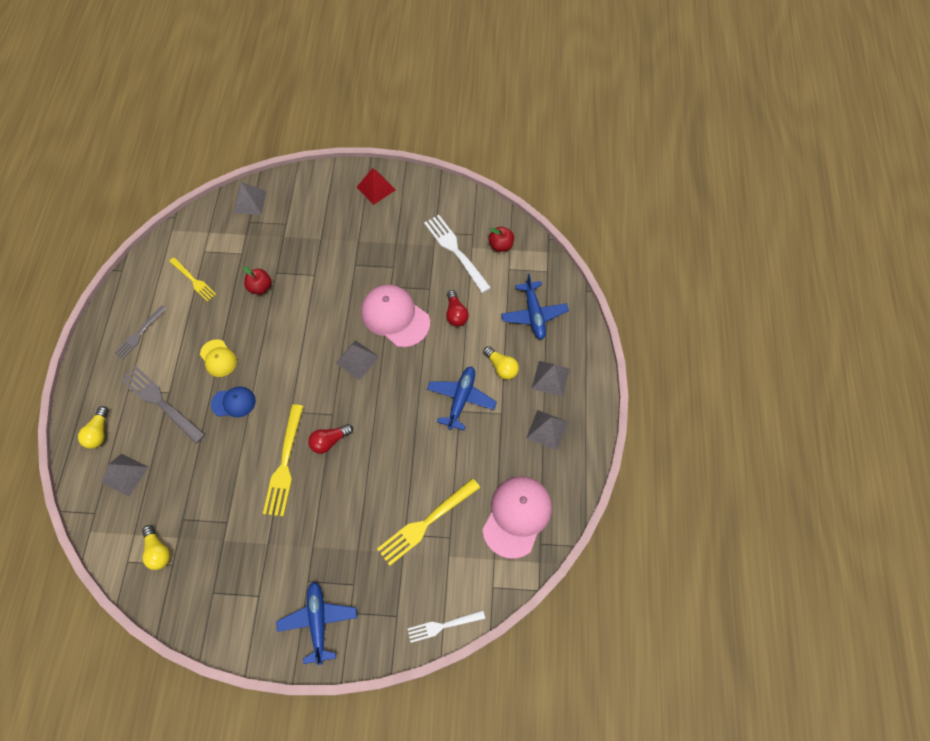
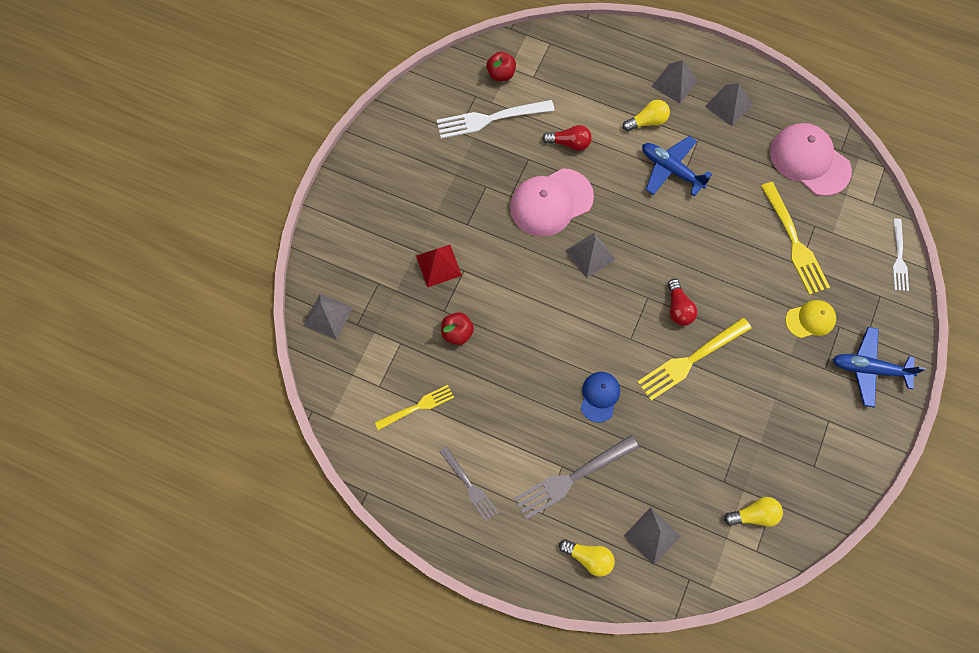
camera: 70 degrees left, 5 degrees up
(218, 358) = (536, 401): yellow cap -> yellow cap (810, 319)
(284, 464) = (691, 360): yellow fork -> yellow fork turned 120 degrees clockwise
(376, 188) = (370, 173): red pyramid -> red pyramid (438, 265)
(534, 314) = (597, 72): blue plane -> none

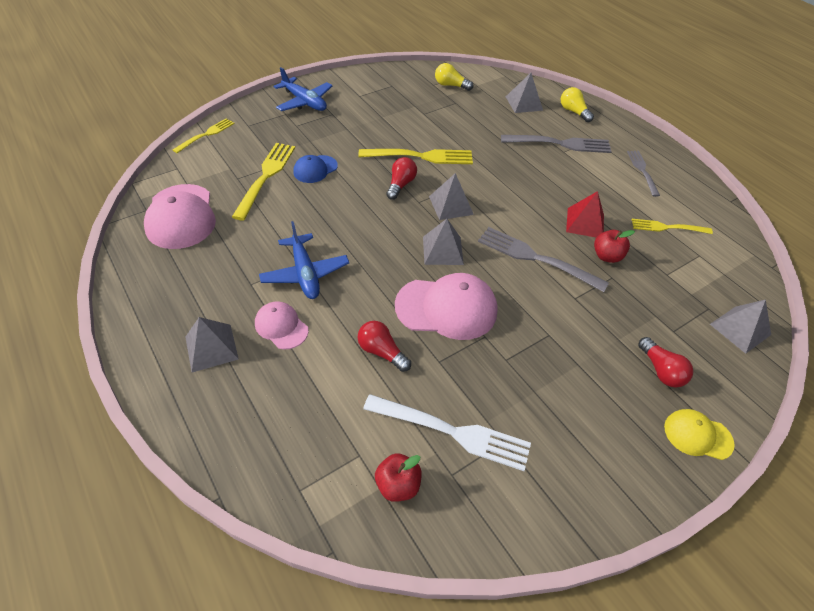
camera: 150 degrees left, 20 degrees down
(377, 240) = (661, 370): none -> red light bulb
(438, 265) = (600, 314): red pyramid -> red pyramid (585, 223)
(513, 293) = (536, 258): none -> grey fork
(599, 396) = (508, 169): blue cap -> blue cap (315, 169)
(647, 121) = (281, 326): yellow light bulb -> pink cap
(728, 105) = (187, 296): grey pyramid -> grey pyramid (451, 205)
(810, 319) = (311, 136): yellow cap -> yellow cap (697, 435)
(899, 258) = (206, 135): white fork -> yellow fork

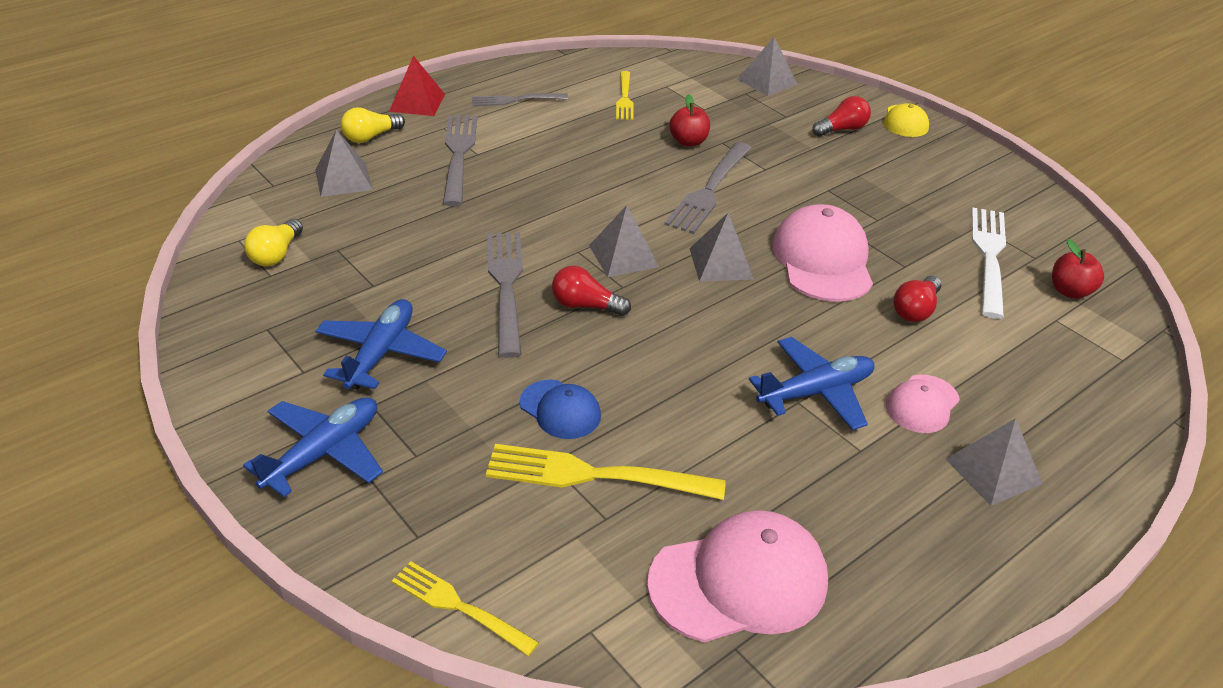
camera: 95 degrees left, 10 degrees down
(368, 116) = (381, 353): none -> blue plane
(420, 156) = (506, 286): yellow fork -> grey fork
(585, 223) = (632, 151): red pyramid -> red pyramid (417, 102)

